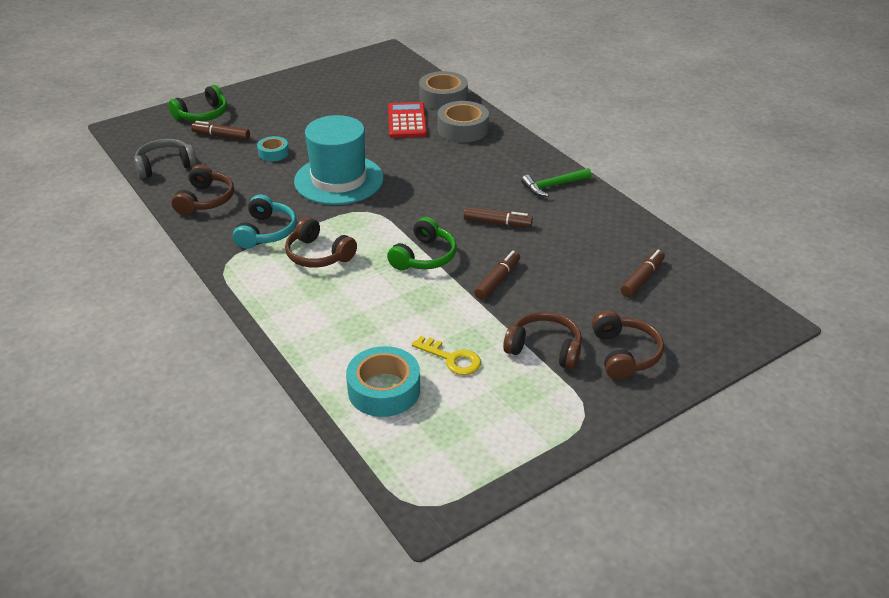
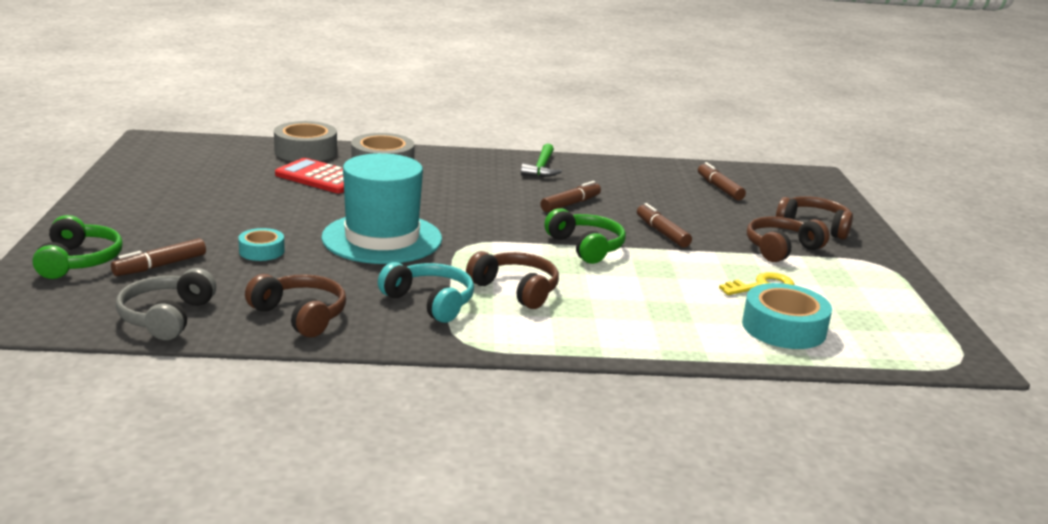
camera: 60 degrees left, 15 degrees down
(318, 255) = (516, 290): brown headphones -> brown headphones turned 120 degrees counterclockwise

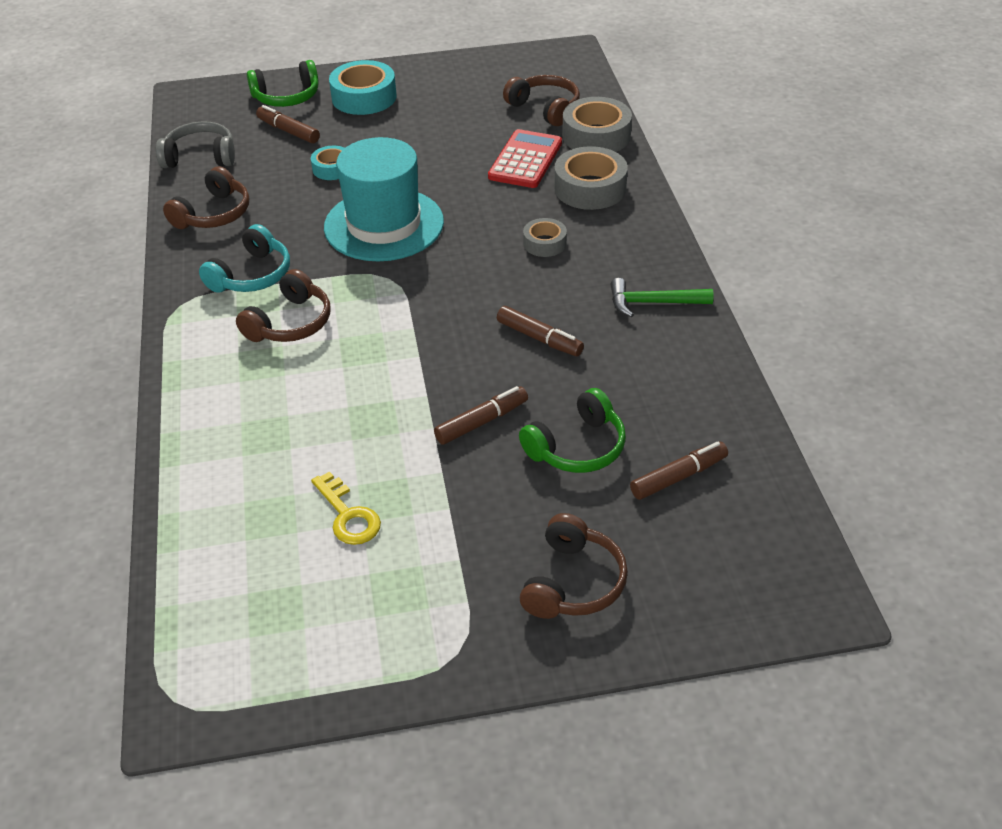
camera: 85 degrees right, 20 degrees up
(449, 187) = (544, 243): none -> grey tape
(586, 247) = (413, 361): green headphones -> green headphones (577, 447)
(781, 249) = (473, 540): brown headphones -> brown headphones (545, 108)
(784, 328) = (240, 531): turquoise tape -> turquoise tape (364, 97)

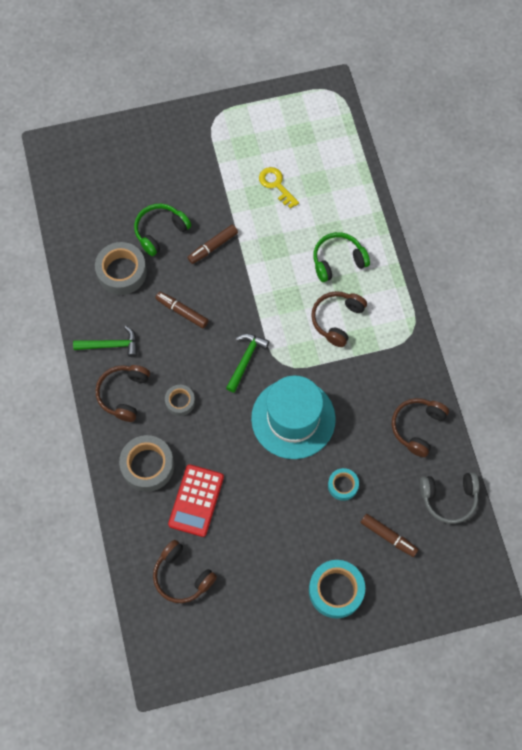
camera: 175 degrees right, 25 degrees up
(251, 275) = (373, 363): turquoise headphones -> none
(287, 97) = (402, 589): green headphones -> green headphones (338, 261)
(443, 282) = (246, 360): none -> green hammer
(573, 582) = (163, 153): brown headphones -> brown headphones (124, 394)
(596, 136) = (141, 535): grey tape -> grey tape (122, 272)
(678, 477) = (108, 214): brown marker -> none

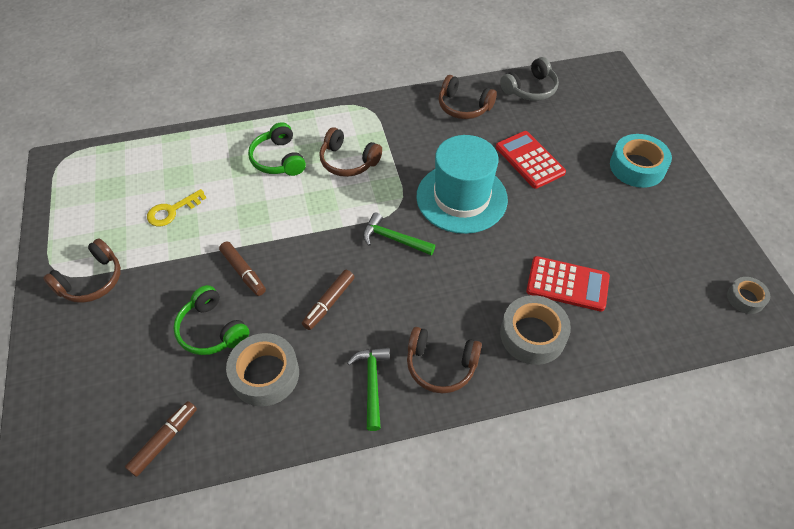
camera: 90 degrees left, 15 degrees down
(180, 402) = (448, 302): grey tape -> grey tape (745, 298)
(182, 576) = (657, 296): brown headphones -> brown headphones (91, 280)
(343, 485) = (529, 160): turquoise tape -> red calculator
(388, 536) = (575, 129): brown marker -> brown marker (164, 441)
(449, 498) = (530, 89): grey headphones -> grey headphones turned 60 degrees clockwise

